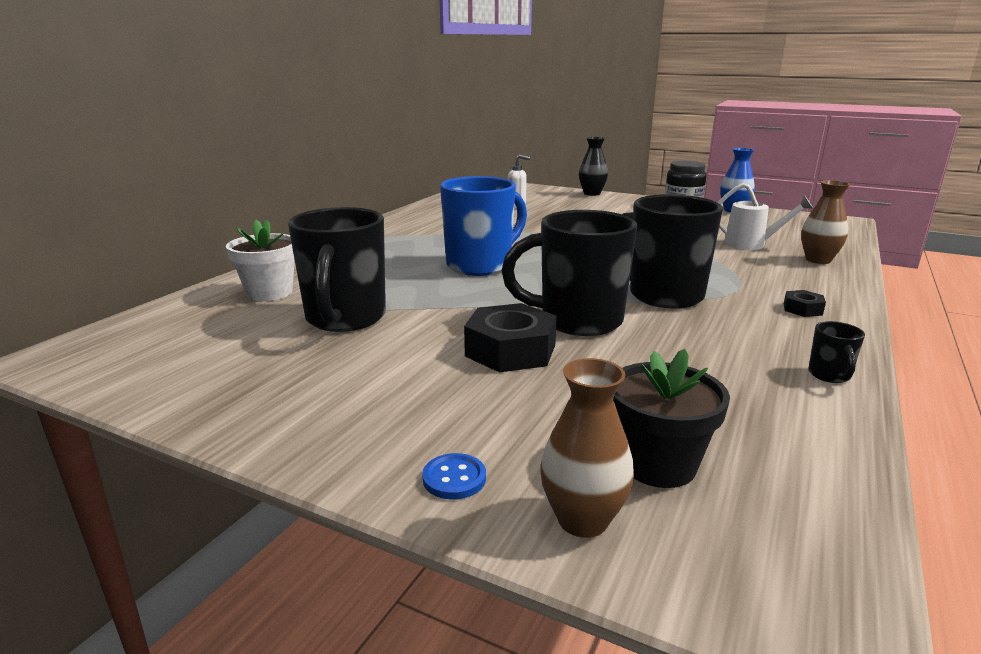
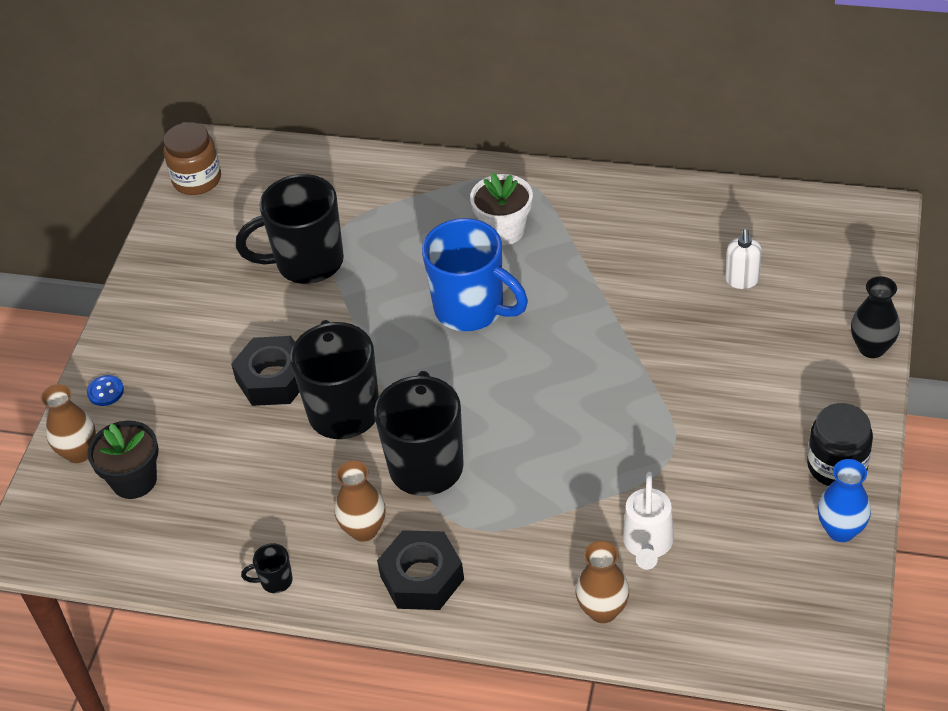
camera: 80 degrees right, 25 degrees up
(103, 367) = (197, 179): none -> brown jar
(269, 293) = (349, 193): white flower pot -> white flower pot (504, 230)
(745, 326) = (364, 530): none -> brown vase
(802, 309) = (422, 577): black nut -> black nut, size x2.06

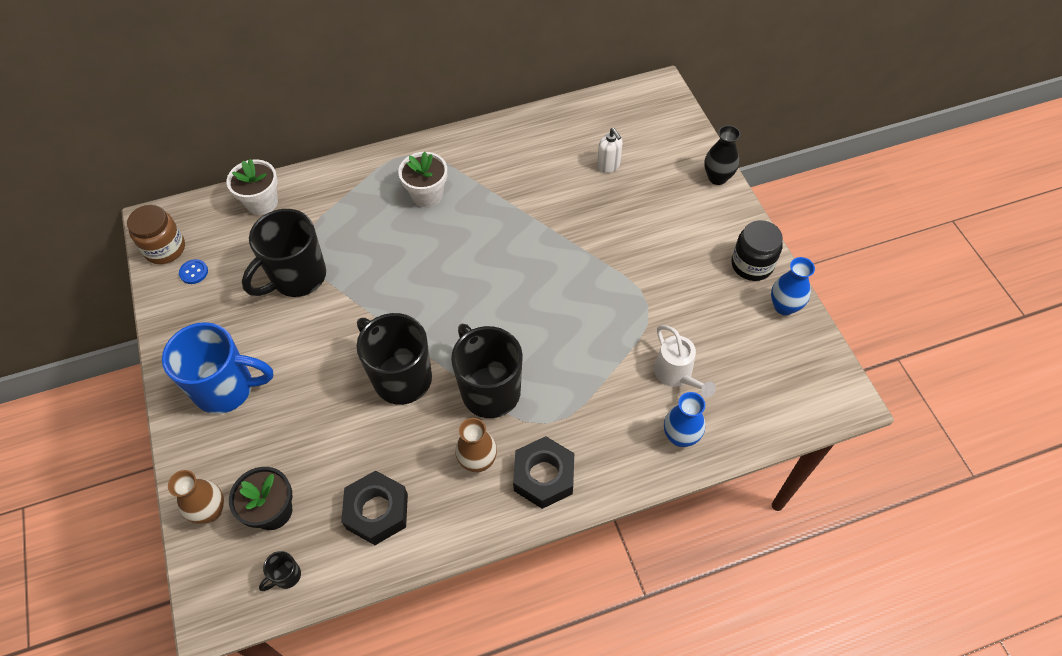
camera: 35 degrees left, 10 degrees up
(105, 391) = (200, 450): blue button -> blue button (194, 272)
(273, 379) = (331, 378): black nut -> black nut (377, 511)
(275, 581) = (439, 535): black mug -> black mug (286, 576)
(323, 170) = (262, 202): none -> white flower pot
(471, 309) = (443, 261): blue mug -> blue mug (226, 389)
(603, 610) = (680, 436): brown vase -> blue vase

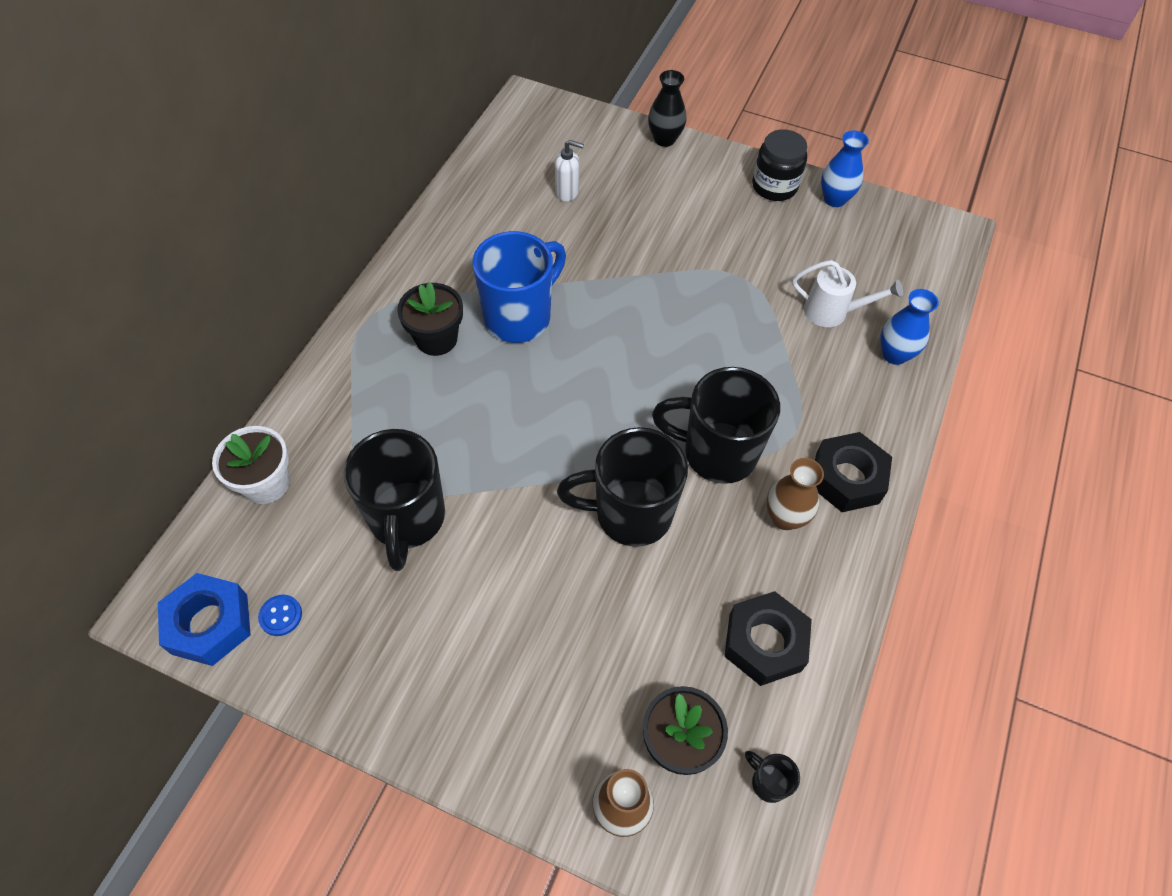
camera: 50 degrees left, 0 degrees up
(165, 248) = (209, 624): brown jar -> blue nut
(226, 389) = (478, 687): blue mug -> blue mug (519, 317)
(286, 576) = (768, 782): black mug -> black mug turned 135 degrees clockwise
(427, 195) = (436, 339): white flower pot -> black flower pot

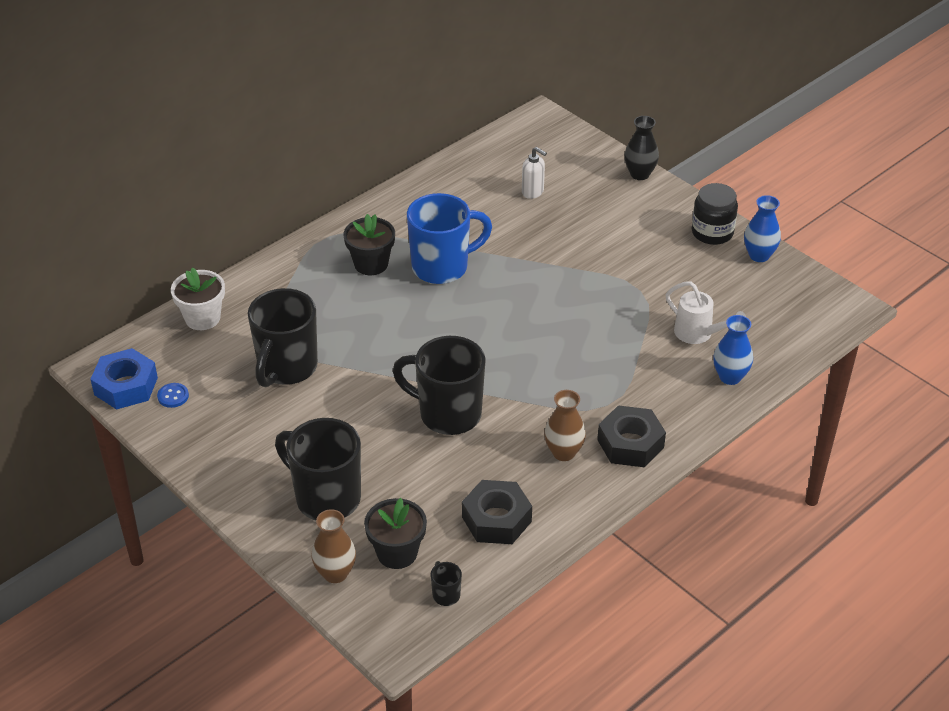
camera: 25 degrees right, 15 degrees down
(717, 453) = (538, 397): black mug -> black mug (326, 498)

